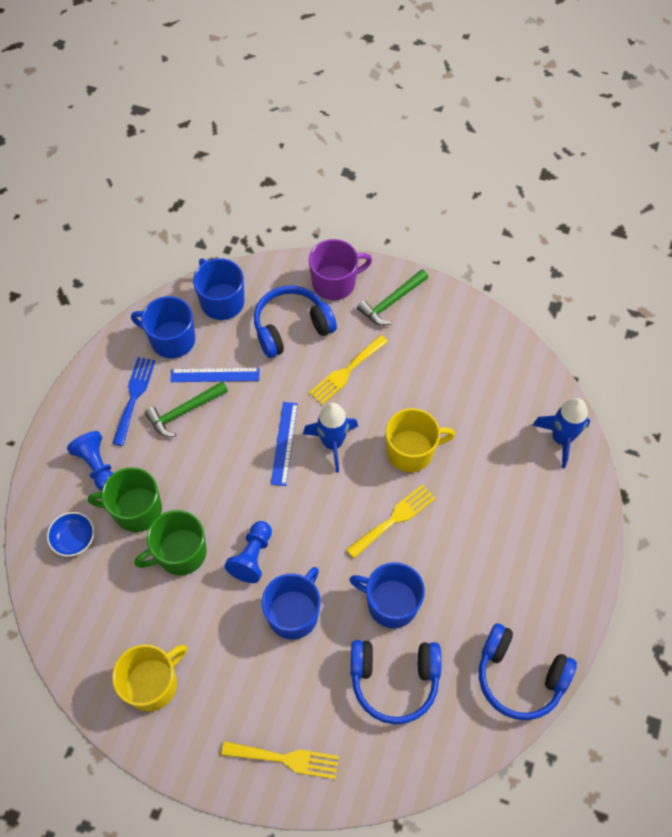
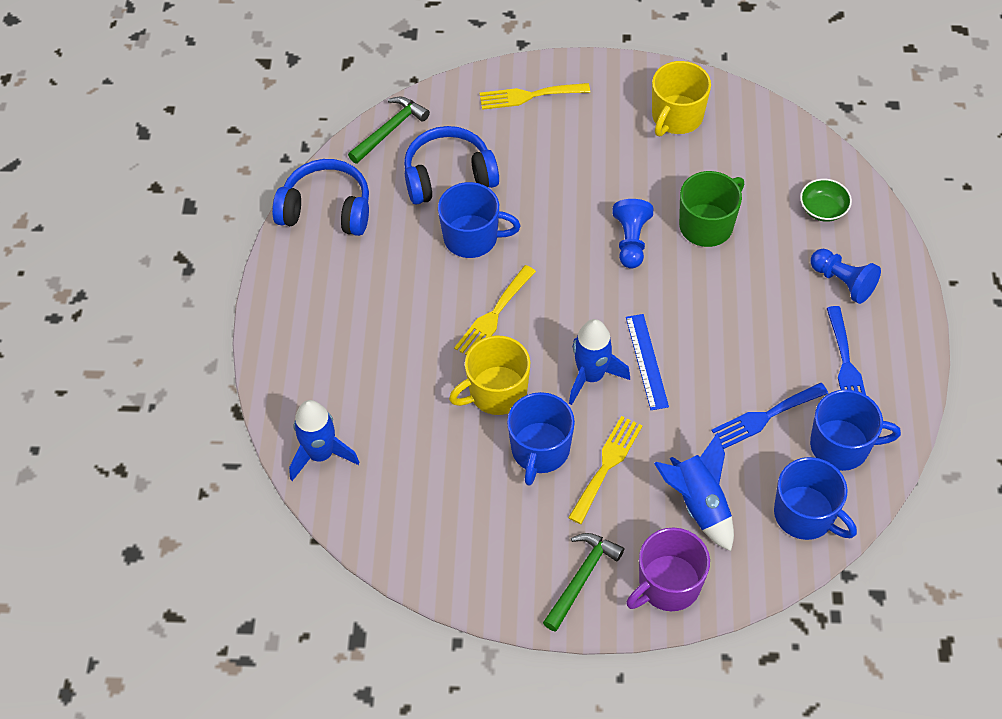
camera: 165 degrees right, 5 degrees down
(74, 539) = (823, 209): blue bowl -> green bowl
(136, 510) = (775, 251): green mug -> none
(184, 411) = (779, 364): green hammer -> green hammer (390, 130)
(215, 375) = (765, 417): blue ruler -> blue fork
(291, 327) = (699, 504): blue headphones -> blue rocket
(294, 613) = (567, 204): blue mug -> blue mug (540, 450)

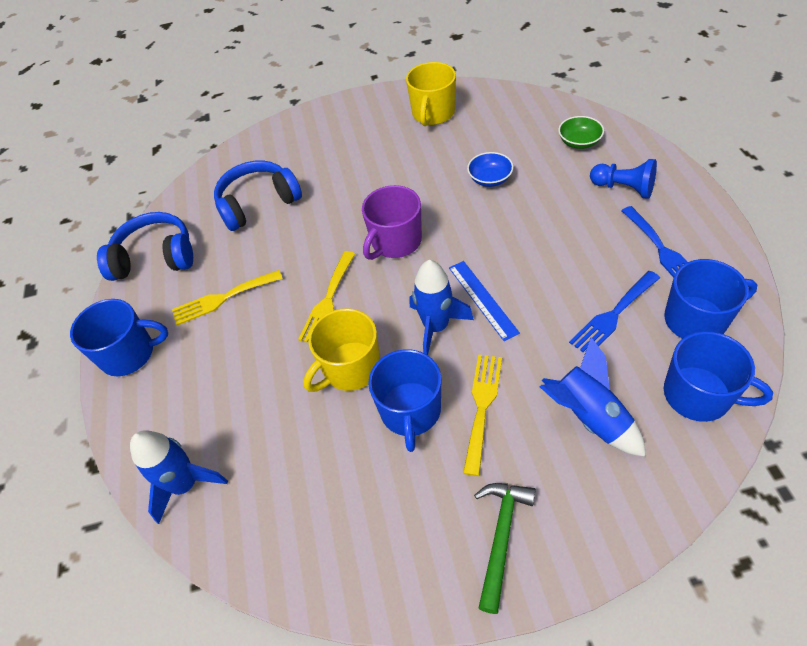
camera: 10 degrees left, 5 degrees down
(390, 130) = (200, 184): green hammer -> none
(472, 237) = (291, 243): blue mug -> blue mug (129, 354)
(529, 96) = (310, 131): yellow fork -> yellow fork (223, 298)
(631, 241) = (430, 208): blue pawn -> none
(668, 585) = (596, 515): purple mug -> purple mug (395, 242)
(707, 225) = (490, 179): green mug -> blue bowl

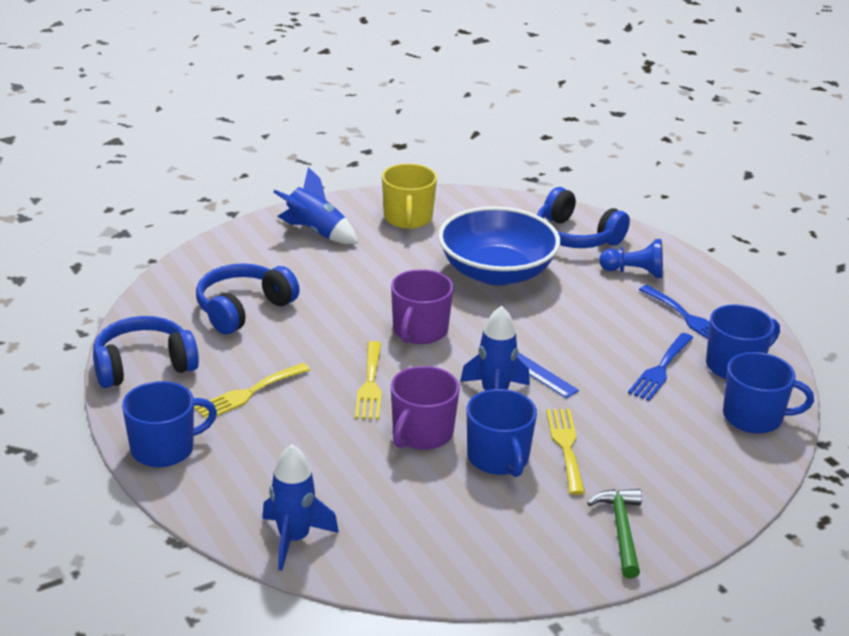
camera: 25 degrees left, 20 degrees down
(350, 368) = (422, 434): yellow mug -> purple mug
(490, 179) = (496, 272): blue bowl -> blue bowl, size x2.46
(579, 142) = (576, 236): green bowl -> blue headphones
(589, 417) = (666, 442): blue rocket -> blue rocket (316, 232)

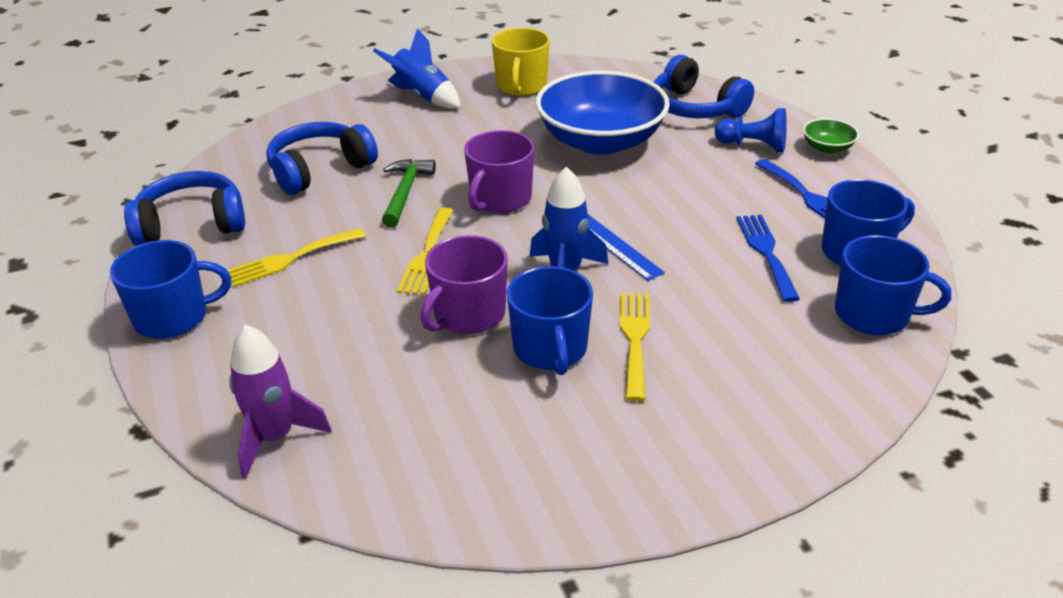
camera: 10 degrees right, 5 degrees up
(294, 539) = (275, 437): blue rocket -> purple rocket
(621, 530) = (683, 453): green hammer -> green hammer (405, 192)
(660, 369) = (766, 252): blue fork -> blue fork turned 135 degrees clockwise
(699, 272) = (827, 148): none -> green bowl

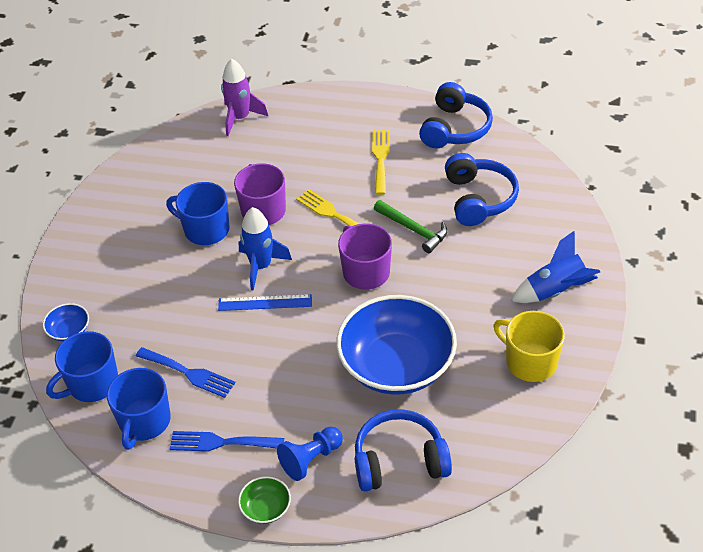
camera: 125 degrees right, 10 degrees up
(173, 317) = (364, 105): blue mug -> none
(635, 339) = (180, 266): yellow fork -> none
(841, 380) = (69, 331): none -> blue bowl

